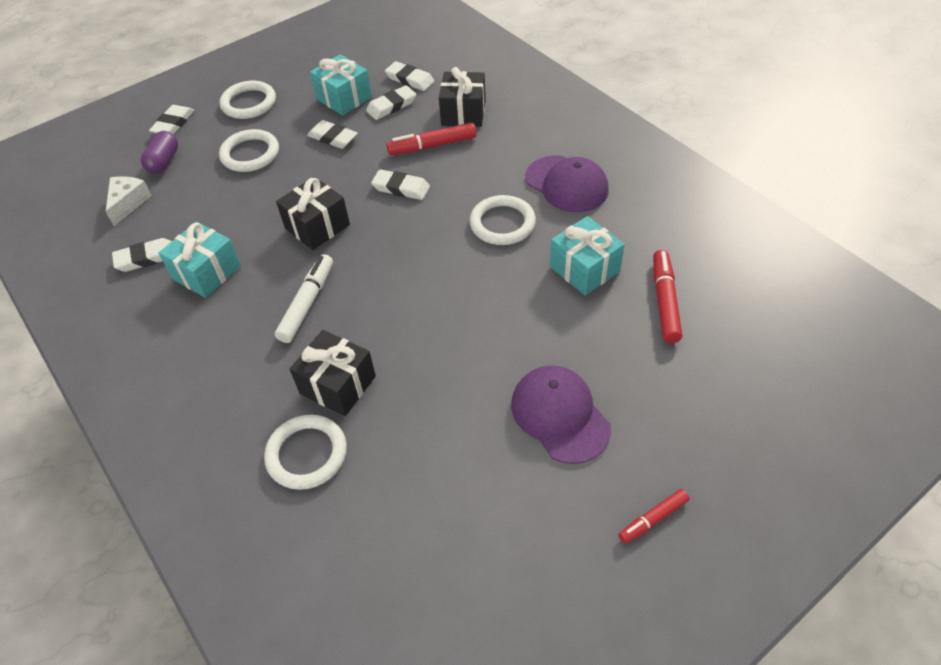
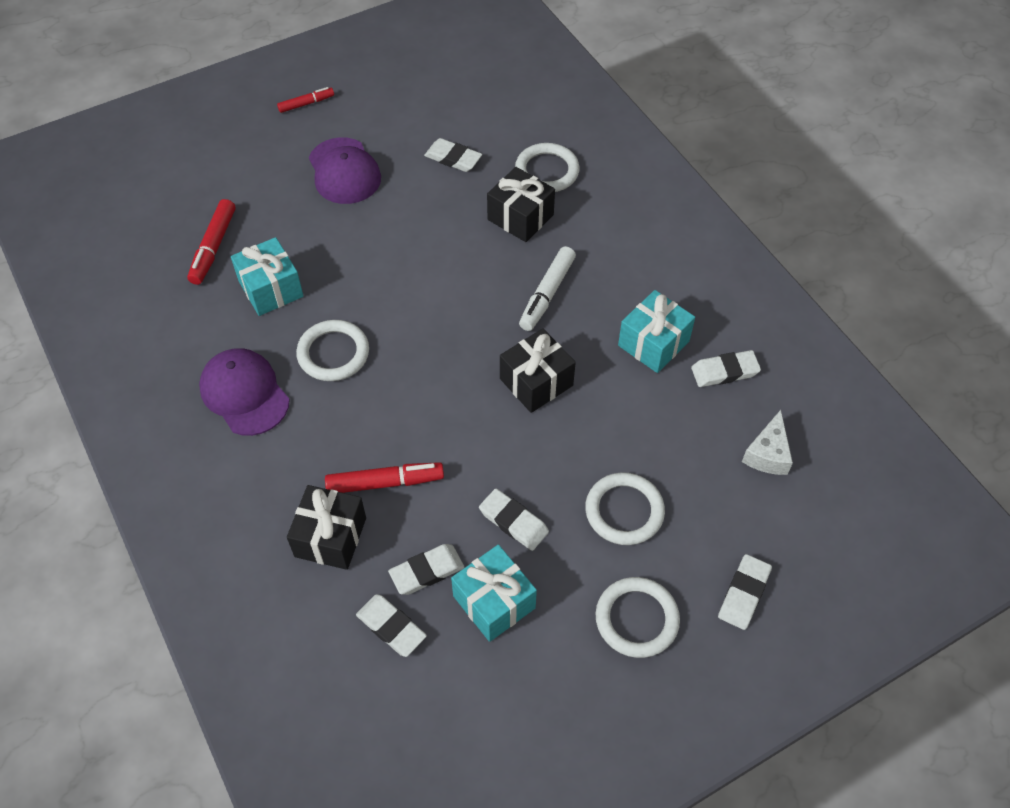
camera: 175 degrees left, 5 degrees up
(164, 161) = (739, 518): purple capsule -> none
(401, 188) = (435, 421): white eraser -> white eraser (453, 158)

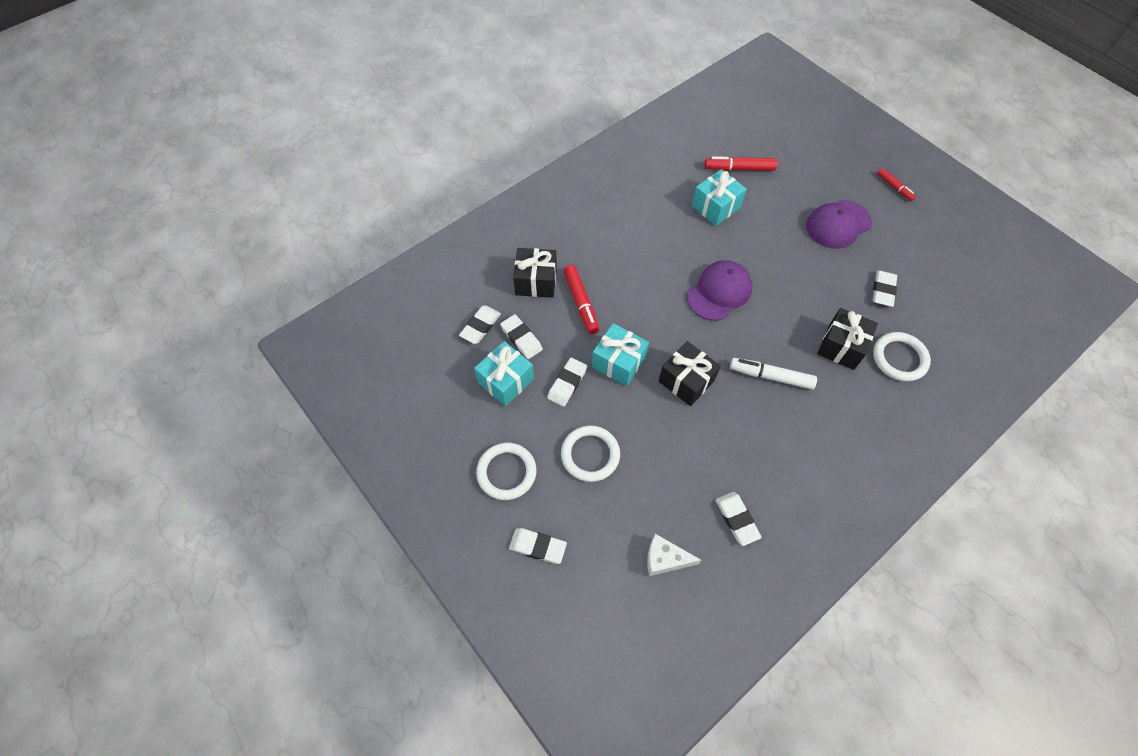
camera: 80 degrees right, 5 degrees up
(244, 393) = (629, 213): purple cap -> purple cap (719, 292)
(333, 353) = (674, 253): white ring -> none
(653, 343) = (748, 460): turquoise gift -> turquoise gift (618, 362)

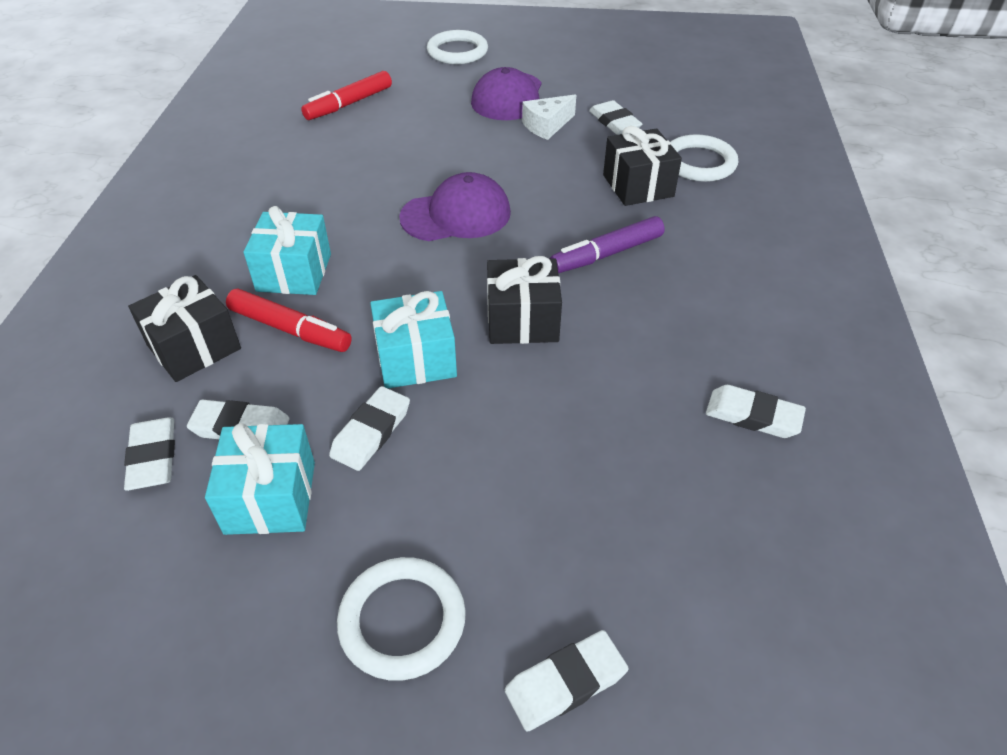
camera: 45 degrees left, 15 degrees down
(567, 383) = (371, 432): white eraser -> white eraser turned 45 degrees clockwise
(590, 455) = (500, 492): white ring -> white ring (457, 51)
(665, 559) = (739, 533): white cheese -> white cheese (547, 126)
(715, 207) = (360, 147): turquoise gift -> turquoise gift (294, 272)
(719, 292) = (456, 215): purple cap -> purple cap turned 75 degrees clockwise
(771, 376) = (606, 254): white marker -> purple marker
(894, 187) = (523, 47): red marker -> none

